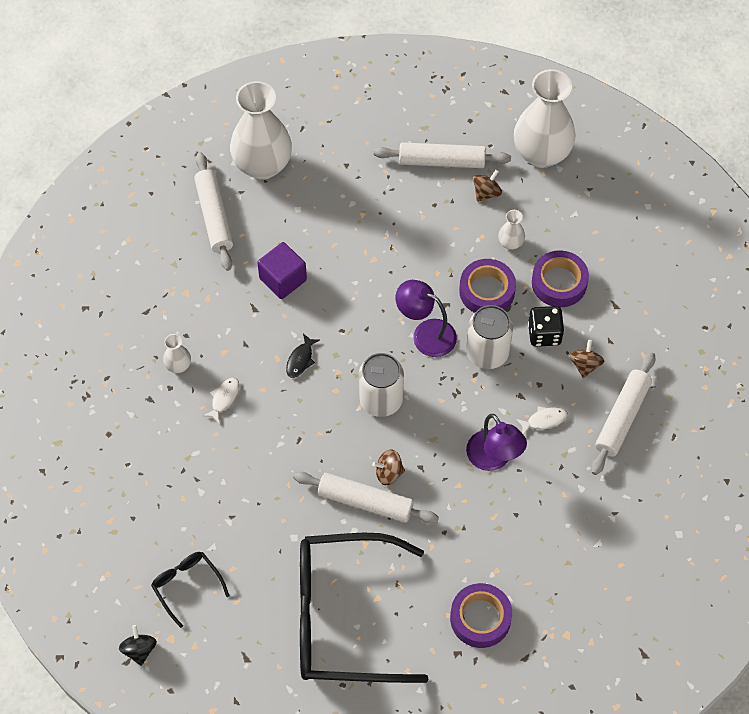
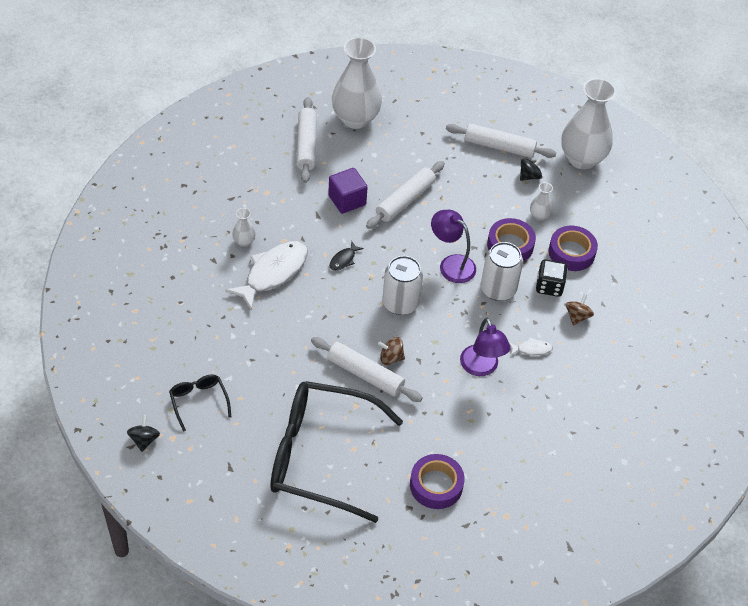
camera: 10 degrees right, 10 degrees down
(224, 398) = (273, 273): white fish -> white fish, size x2.23
(486, 193) = (529, 176): brown spinning top -> black spinning top
(622, 417) = (598, 362): white rolling pin -> white rolling pin (405, 200)

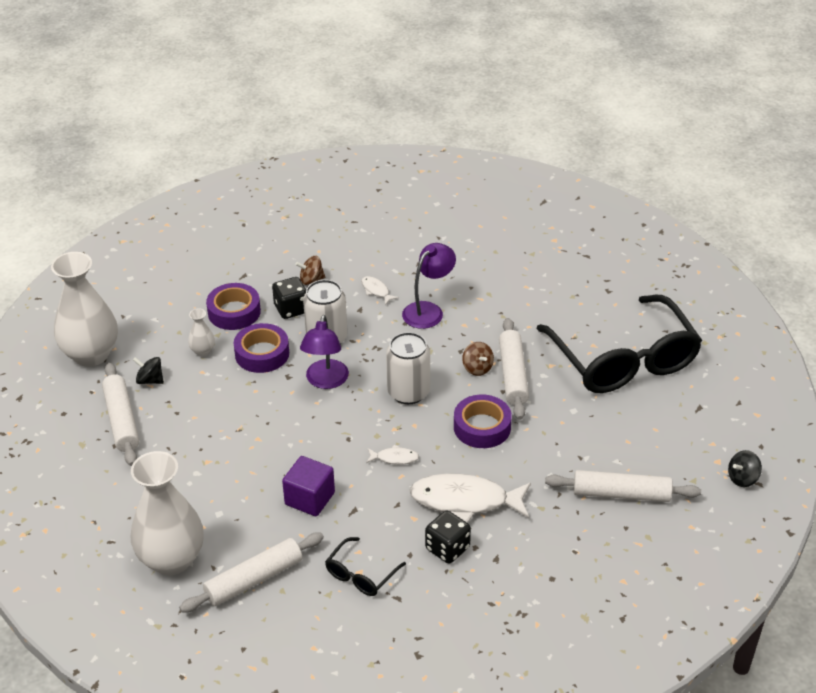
camera: 120 degrees left, 10 degrees down
(198, 401) = (664, 466): black glasses -> black glasses (361, 575)
(244, 242) = (447, 548): white vase -> black dice
(343, 260) = (394, 458): black fish -> white fish
(405, 200) = (268, 454): white rolling pin -> white rolling pin (621, 494)
(436, 485) = (571, 285): purple tape -> purple tape (482, 427)

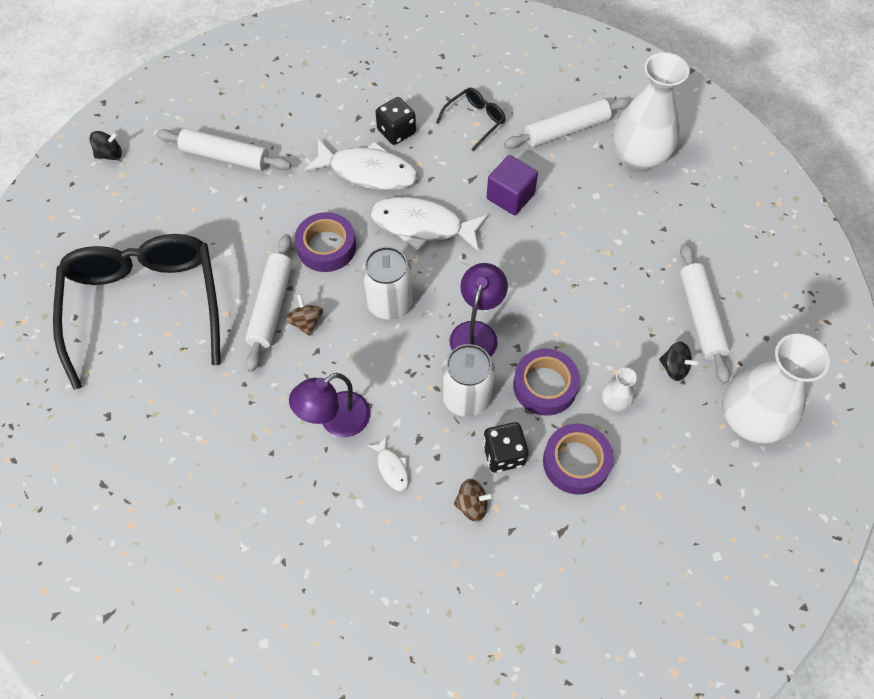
camera: 170 degrees left, 20 degrees up
(394, 458) = (422, 226): white fish -> white fish, size x2.23

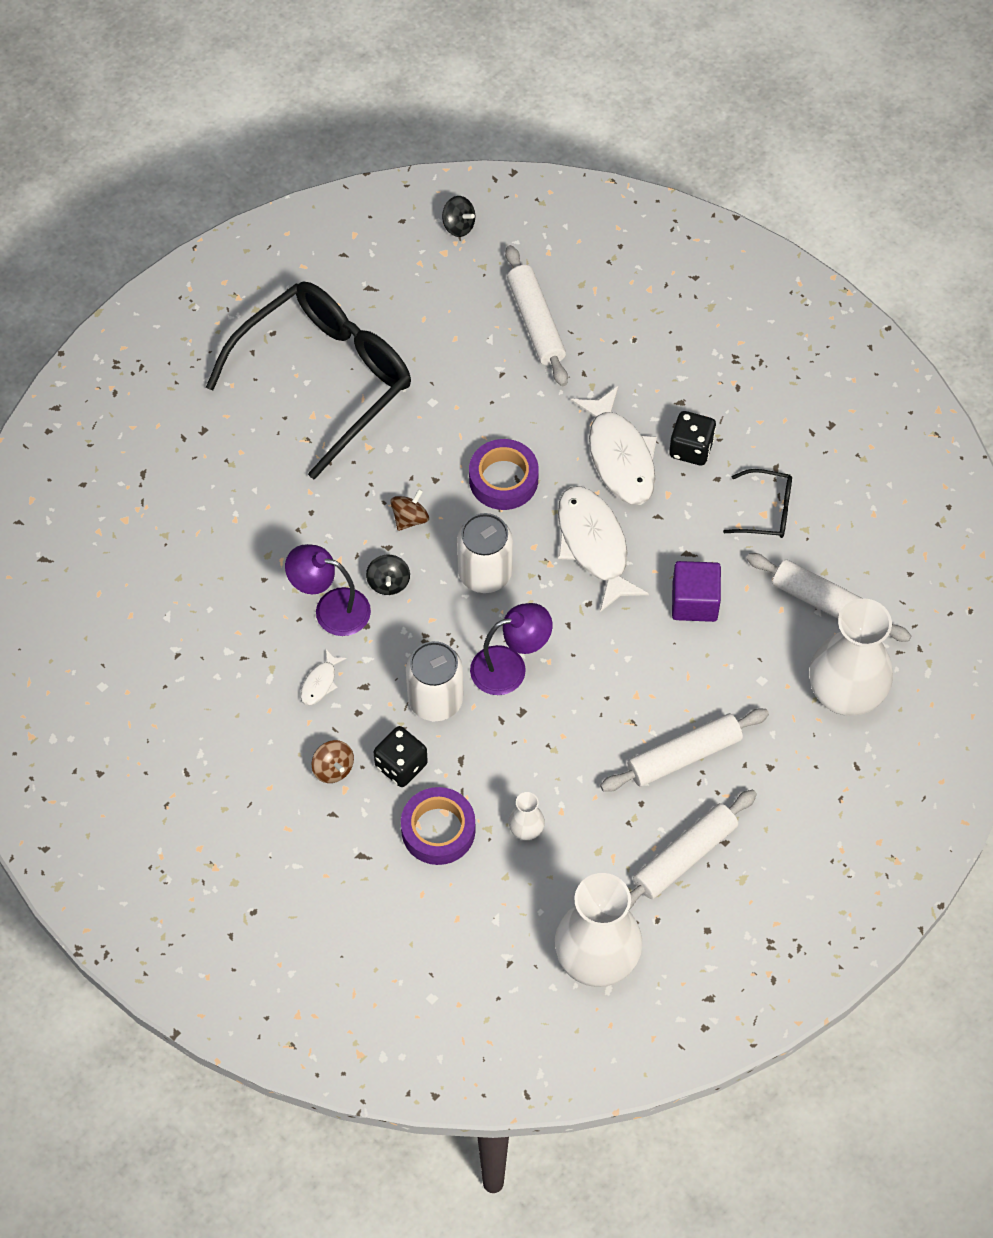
camera: 55 degrees right, 0 degrees up
(271, 306) = (404, 479): white rolling pin -> white rolling pin (684, 756)
(545, 386) = (498, 759): purple tape -> none
(674, 368) = (605, 862): black spinning top -> black spinning top (388, 582)

